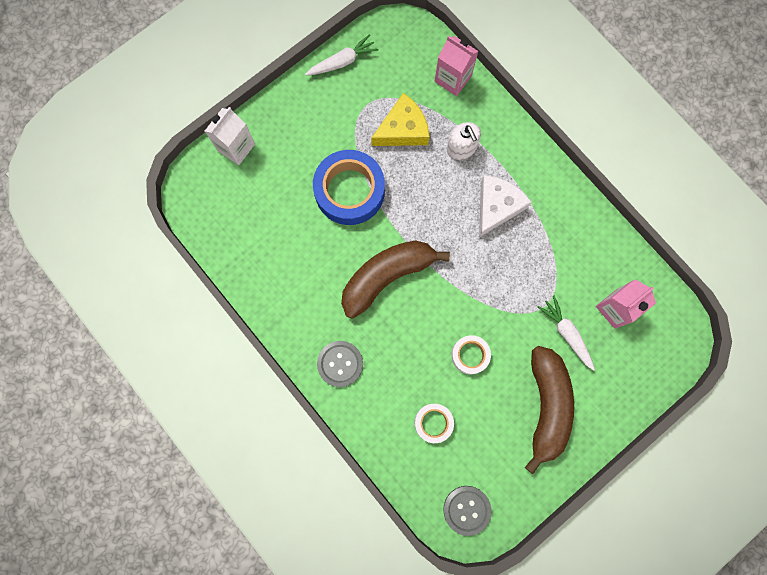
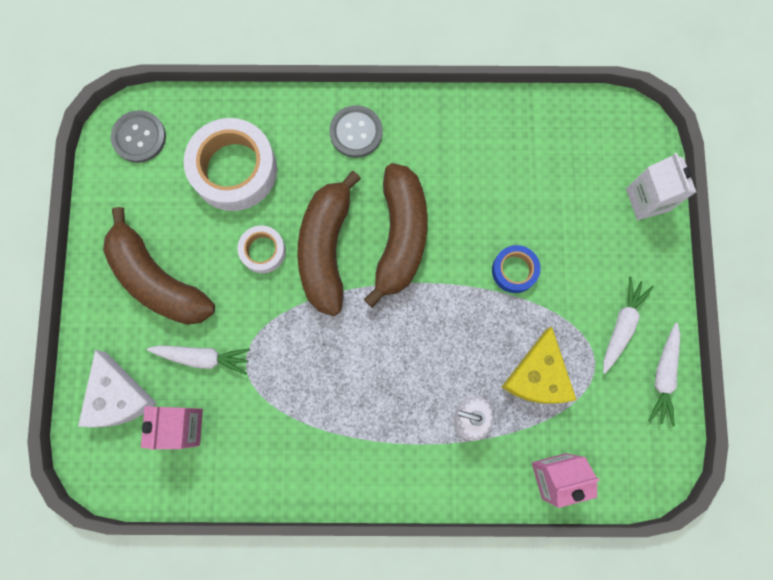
camera: 130 degrees right, 0 degrees up
(331, 105) = (621, 325): none -> white carrot
(349, 191) = (514, 270): blue tape -> blue tape, size x0.52
(433, 423) = (234, 169): white tape -> white tape, size x1.93
(434, 316) = (326, 249): none -> brown banana
(497, 207) = (380, 400): white cheese -> white cheese (118, 396)

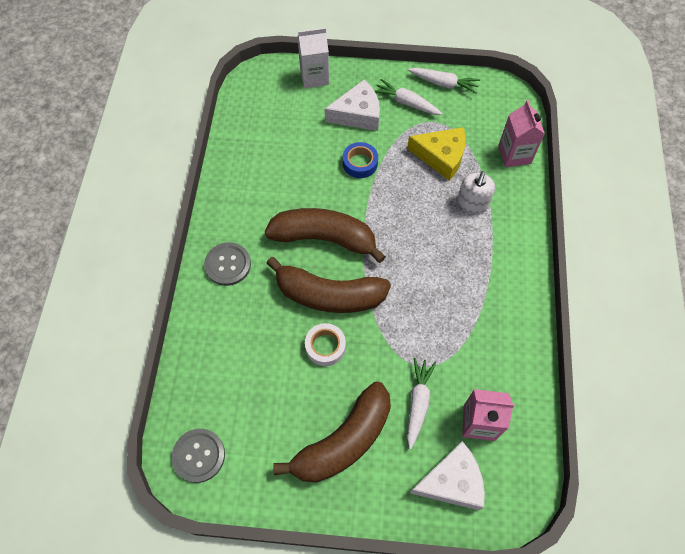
camera: 85 degrees left, 15 degrees down
(234, 169) = (246, 367): white tape -> none
(592, 262) = (358, 114): none -> white cheese

